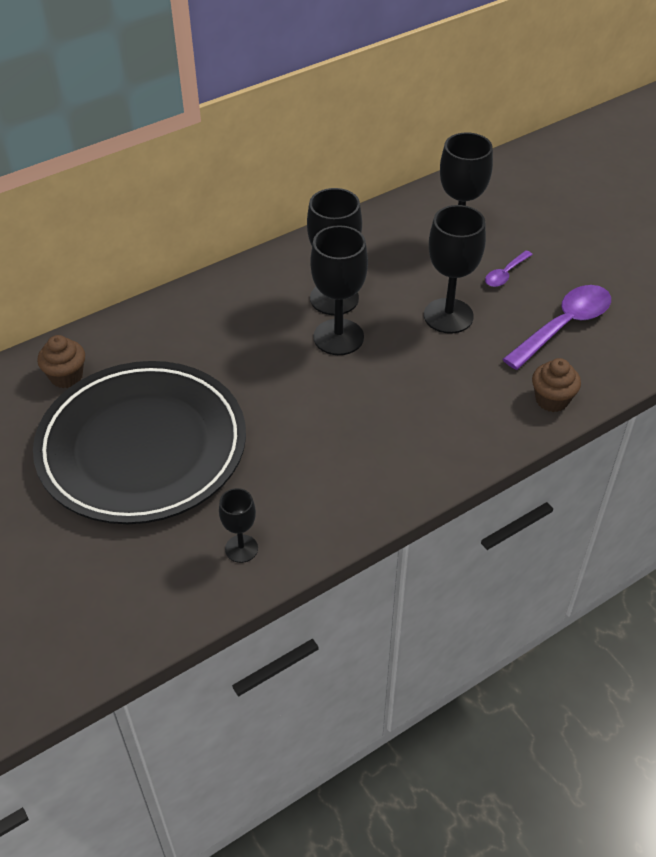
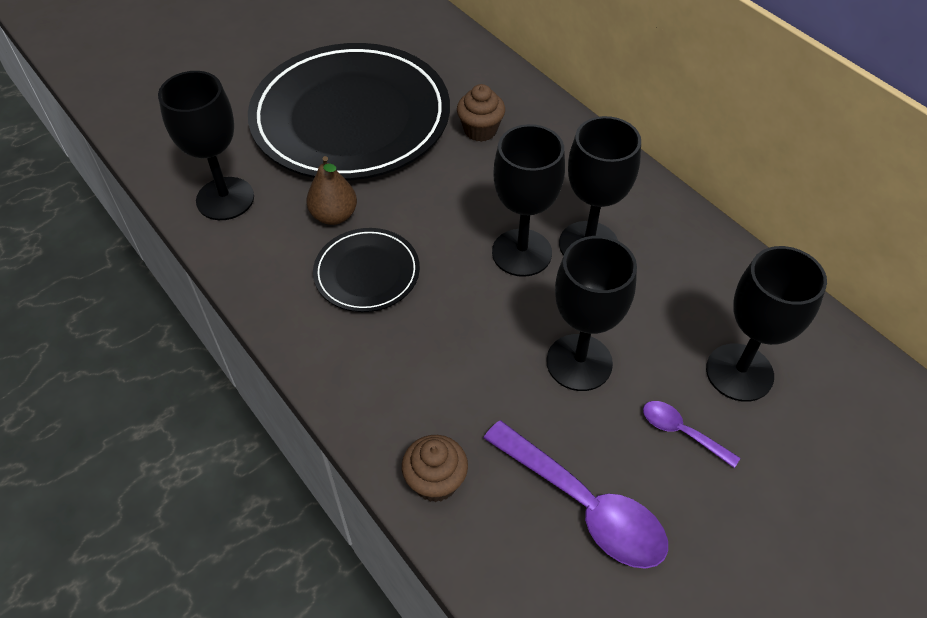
camera: 85 degrees right, 5 degrees up
(66, 376) = (438, 58): brown cupcake -> brown cupcake (480, 130)
(241, 548) = (225, 199): black goblet -> black goblet, size x1.82
(278, 459) = (334, 215): none -> brown pear
(351, 436) = (367, 273): none -> black plate

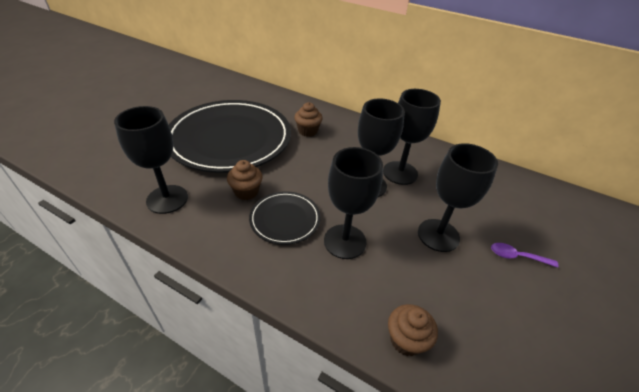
camera: 25 degrees left, 10 degrees down
(334, 215) = (246, 192): brown pear -> brown cupcake
(585, 506) = (502, 320): purple spoon -> none
(739, 372) = (518, 216): black goblet -> black goblet (345, 241)

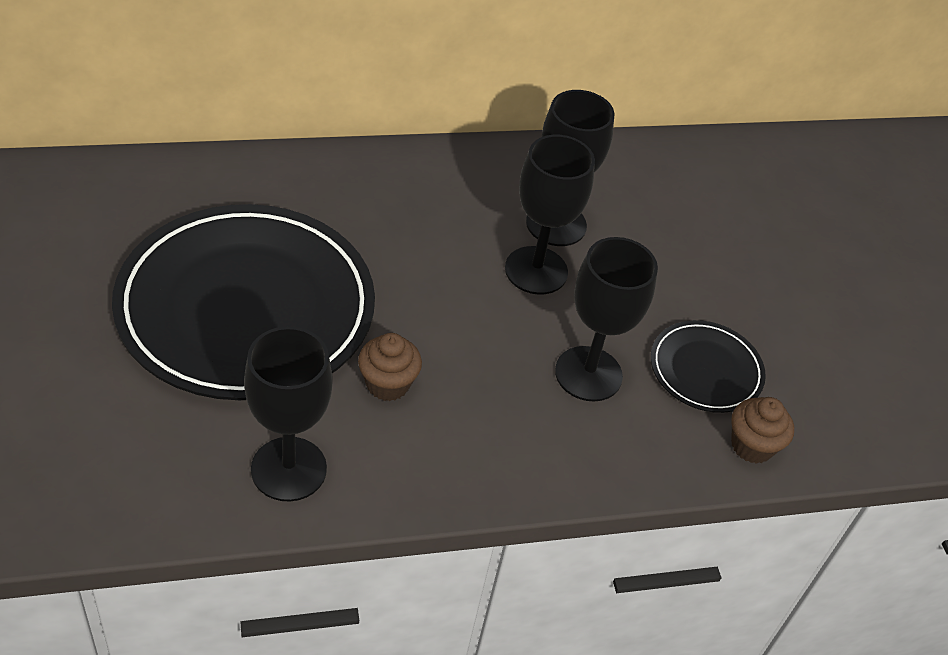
camera: 45 degrees left, 5 degrees up
(285, 219) = (486, 391): black plate -> black plate (705, 370)
(308, 131) = (352, 220): brown cupcake -> none
(438, 235) = (680, 296): black goblet -> none
(517, 256) = (776, 273): purple spoon -> none

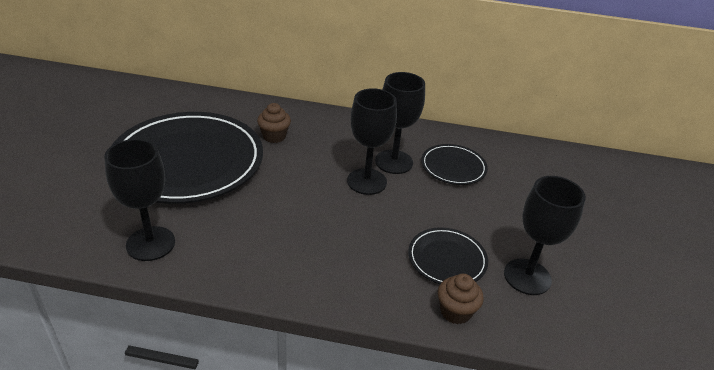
camera: 25 degrees right, 10 degrees down
(387, 384) = (239, 216): brown cupcake -> brown cupcake (274, 136)
(588, 374) = (366, 242): black goblet -> black goblet (527, 277)
(643, 211) = (453, 167): none -> black plate

